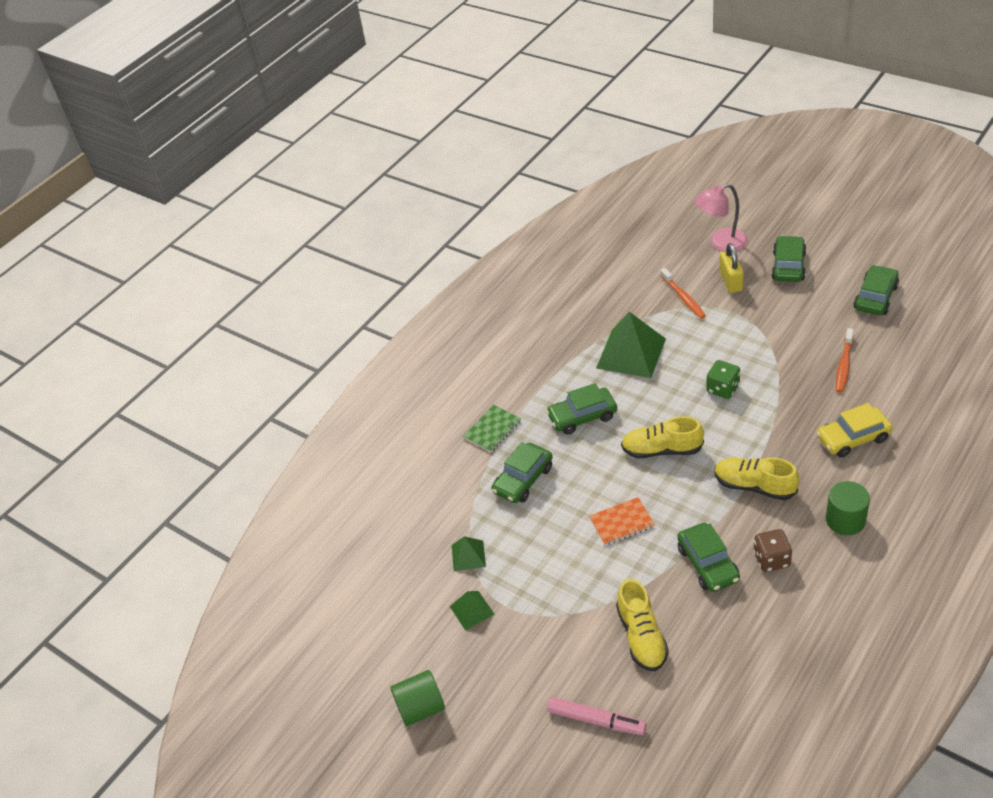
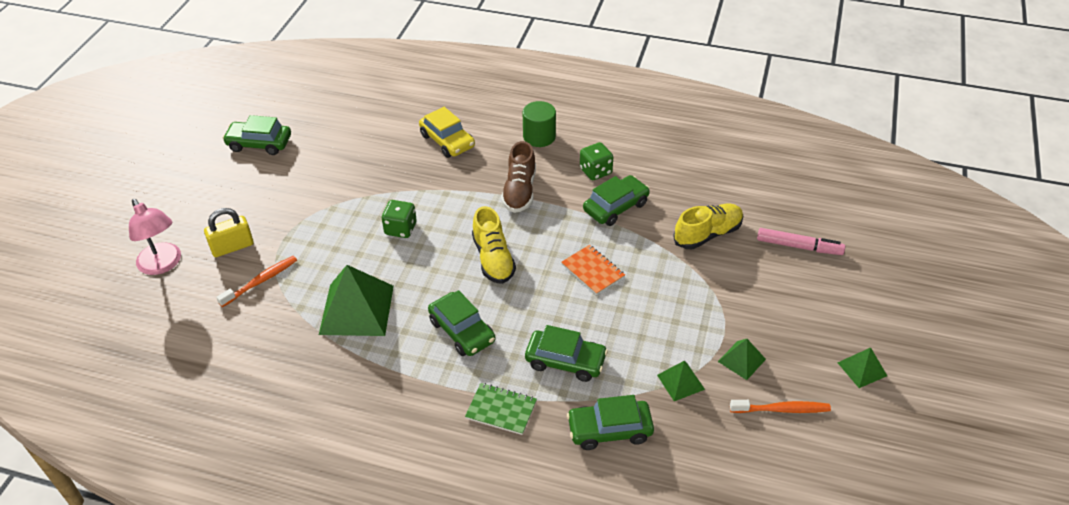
camera: 115 degrees left, 0 degrees up
(421, 708) = (862, 369): green cylinder -> green pyramid
(596, 720) = (799, 246): pink marker -> pink marker turned 105 degrees clockwise
(754, 486) = (519, 191): yellow shoe -> brown shoe
(771, 559) = (595, 171): brown dice -> green dice
(788, 266) = (208, 206): green car -> green car (609, 430)
(844, 365) = (356, 154): orange toothbrush -> orange toothbrush (781, 409)

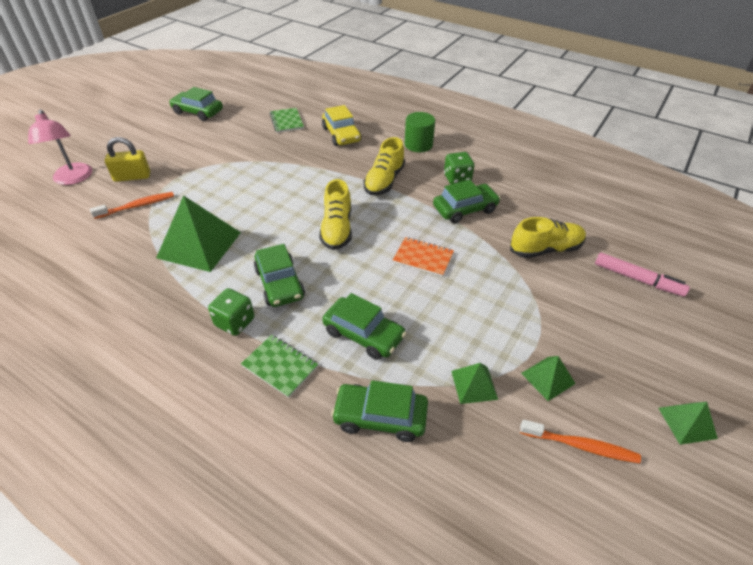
camera: 15 degrees right, 0 degrees up
(375, 135) = (286, 121): none -> green notebook
(400, 229) = (270, 190): green dice -> green dice (235, 322)
(519, 191) = (384, 181): brown shoe -> yellow shoe
(592, 271) = (423, 258): orange notebook -> orange notebook turned 45 degrees counterclockwise

